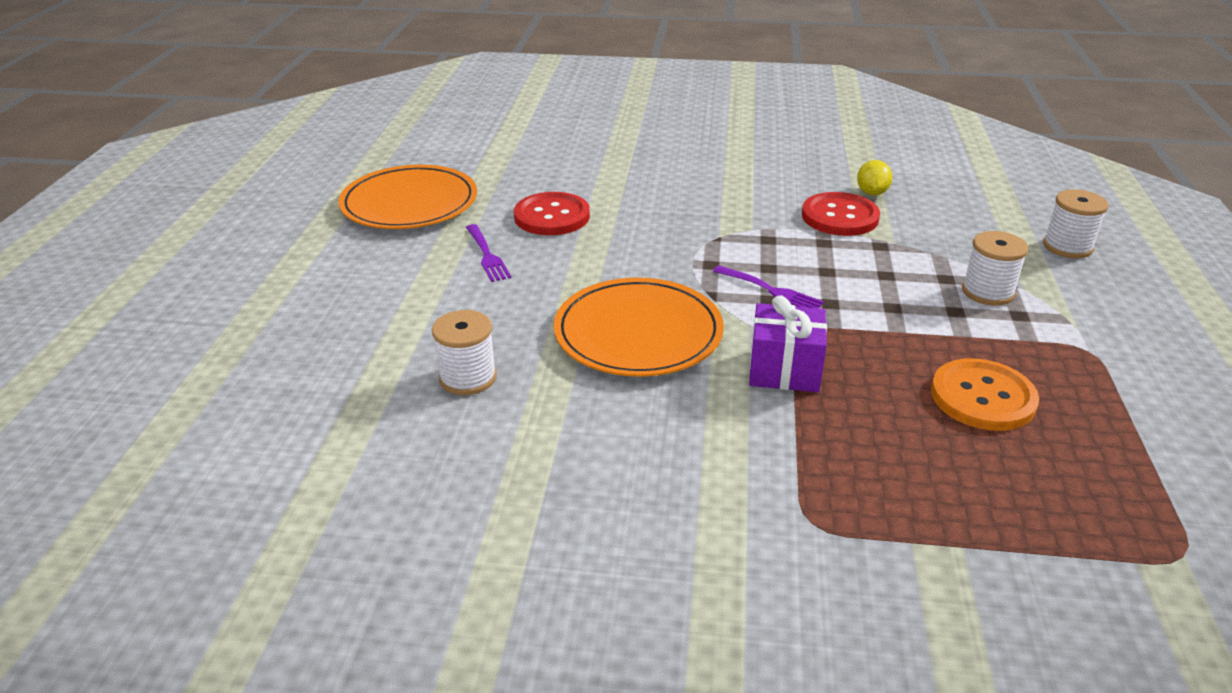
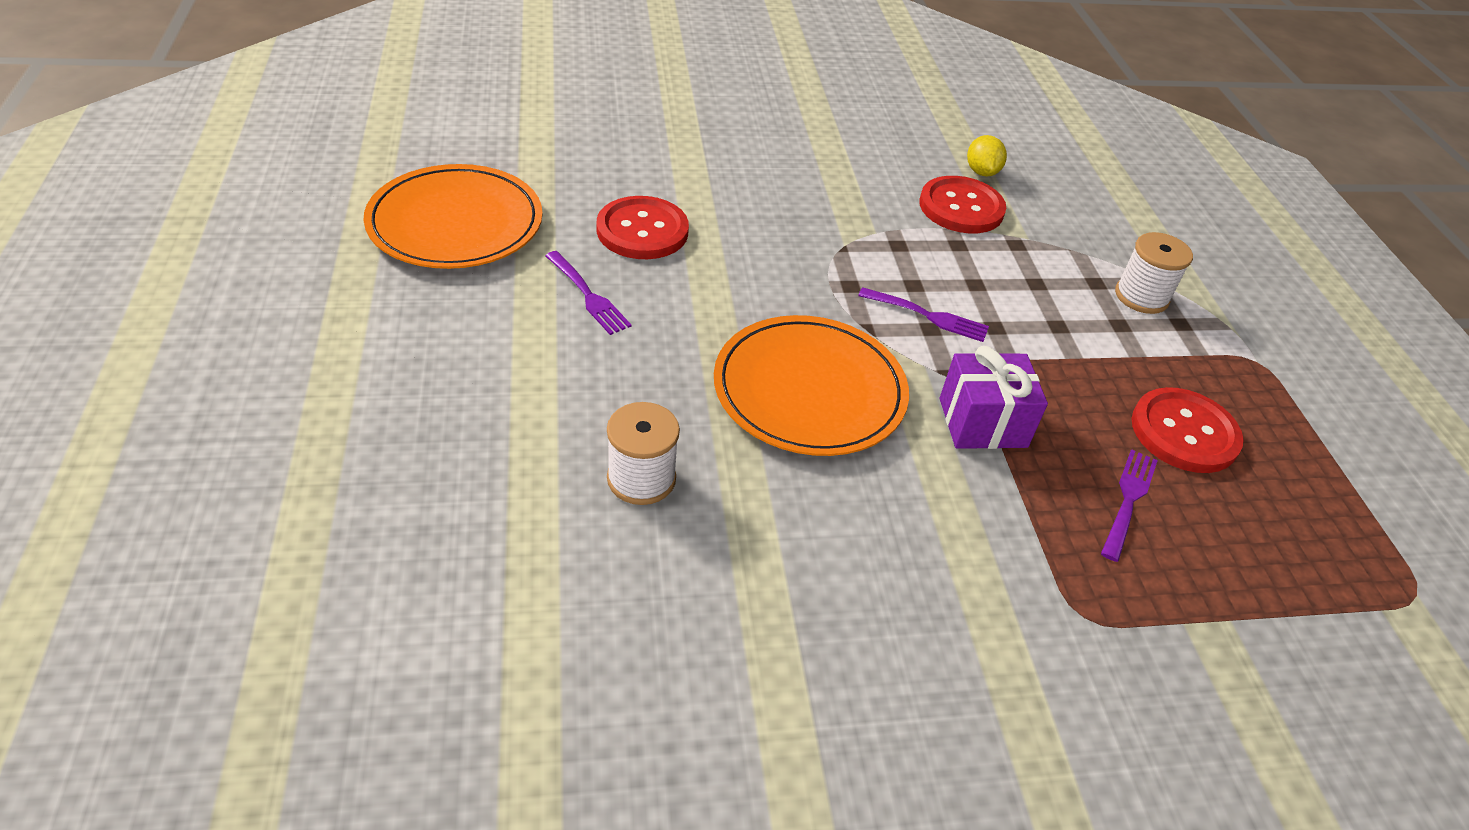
camera: 20 degrees left, 10 degrees up
(899, 442) = (1128, 501): none -> purple fork
(982, 397) = (1184, 433): orange button -> red button
(1067, 247) = (1194, 230): white spool -> none

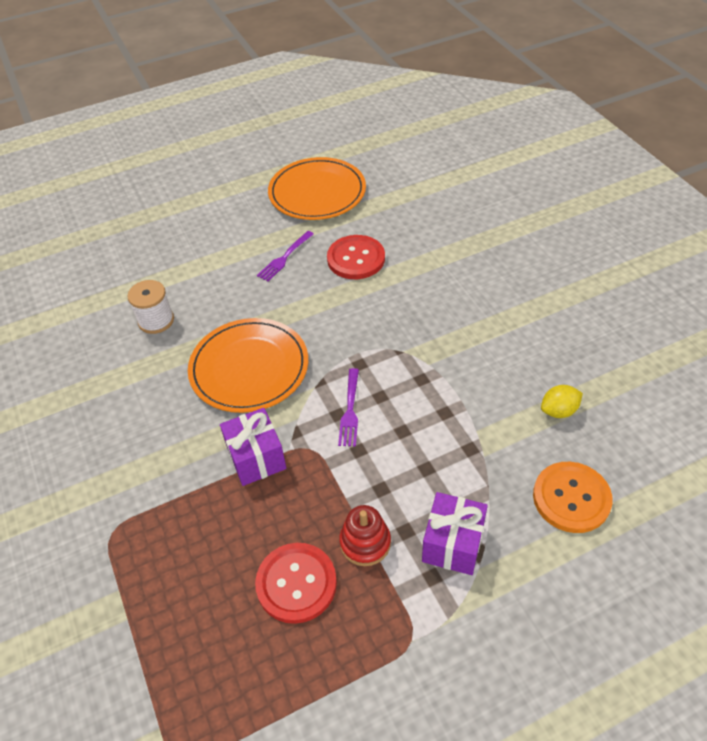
camera: 80 degrees right, 5 degrees up
(961, 207) = (496, 406): red button -> none
(1096, 204) = (571, 498): none -> orange button
(1128, 501) = (213, 550): purple fork -> none
(1132, 360) = (365, 542): none -> red stacking toy
(1141, 296) = (452, 544): white spool -> purple gift

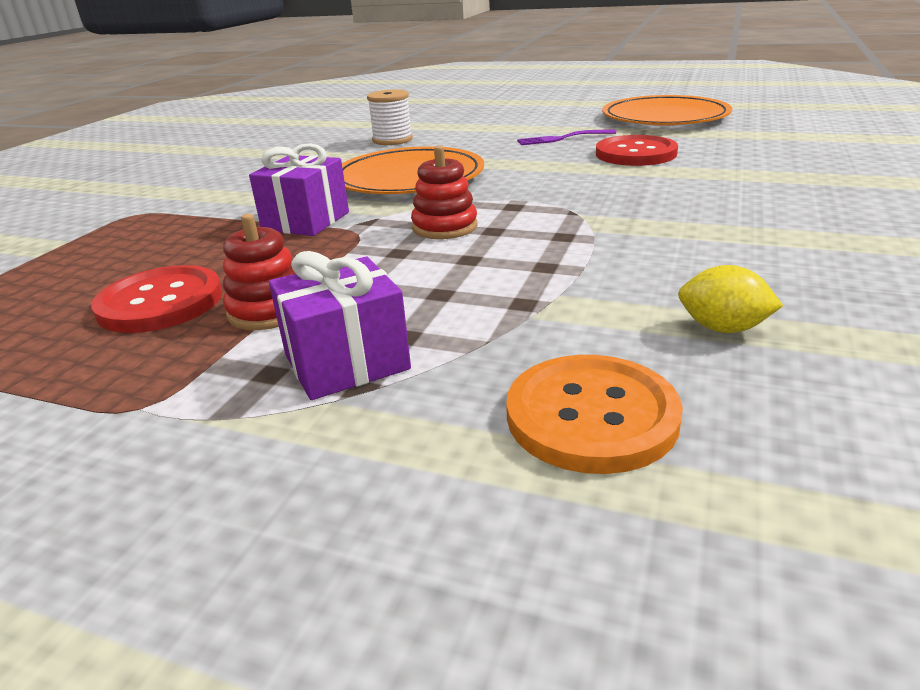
camera: 45 degrees right, 20 degrees down
(350, 410) = (445, 227): purple fork -> red stacking toy

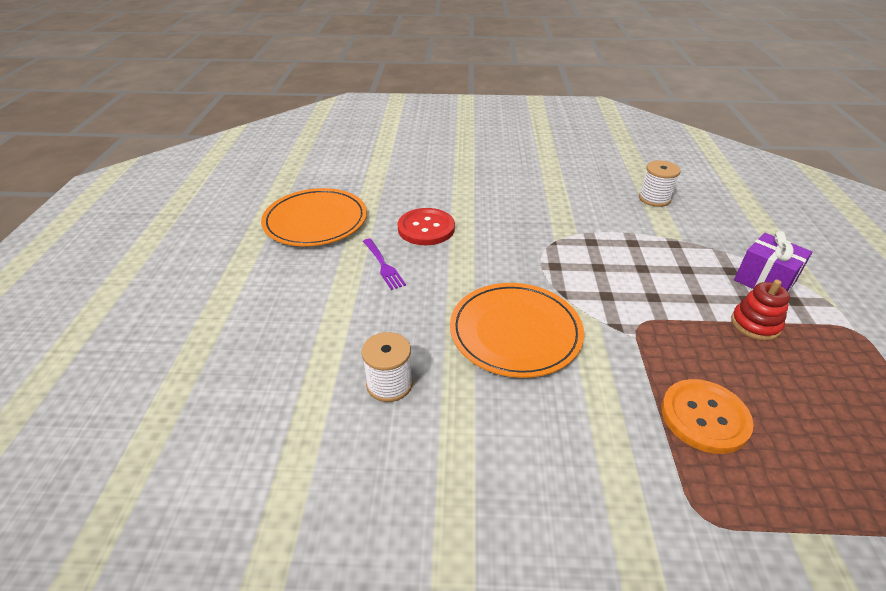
camera: 110 degrees left, 10 degrees up
(160, 302) = (794, 379): red button -> none
(306, 221) = (636, 362): purple gift -> none
(445, 227) = (605, 287): red stacking toy -> none
(591, 416) = (734, 220): orange button -> orange button (704, 417)
(722, 328) = (654, 198): yellow lemon -> white spool

